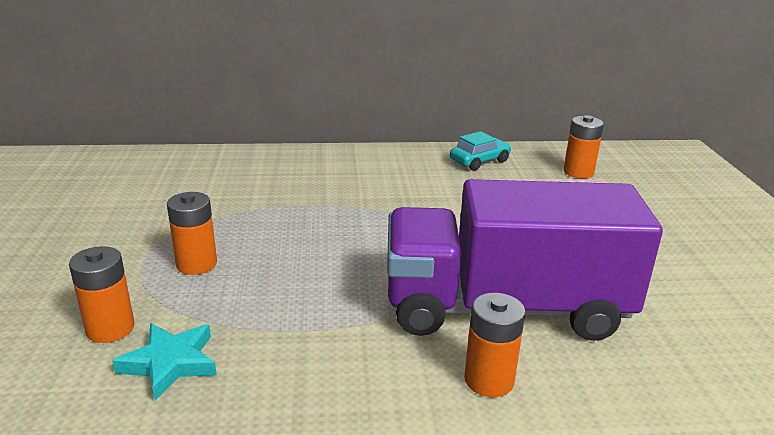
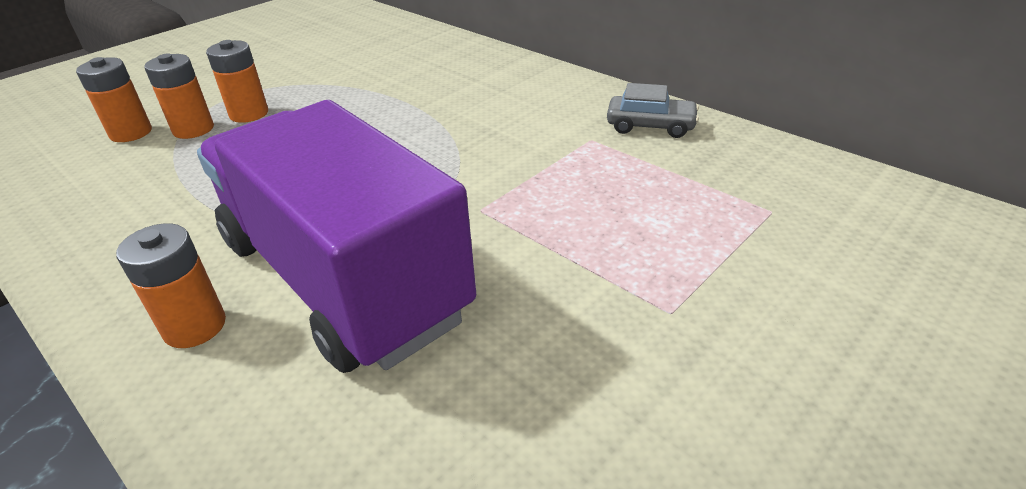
camera: 50 degrees right, 10 degrees up
(170, 363) = (104, 173): turquoise star -> none
(479, 161) = (650, 126): turquoise car -> grey car
(578, 172) = (752, 189): orange battery -> orange battery (193, 129)

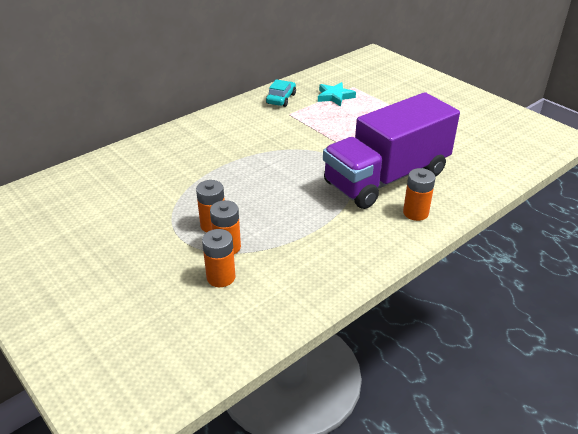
camera: 85 degrees left, 0 degrees up
(650, 126) = (281, 99): grey car -> turquoise car
(699, 187) = (334, 96): none -> turquoise star

